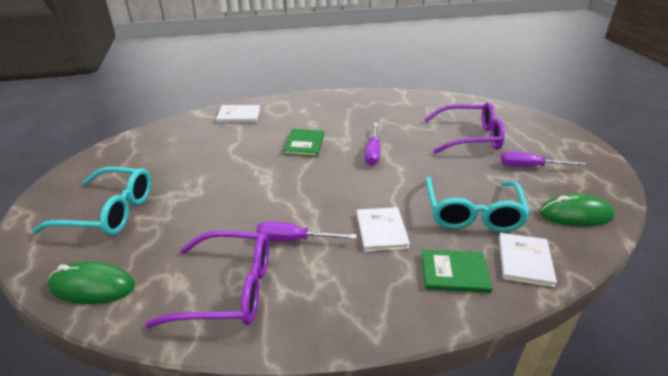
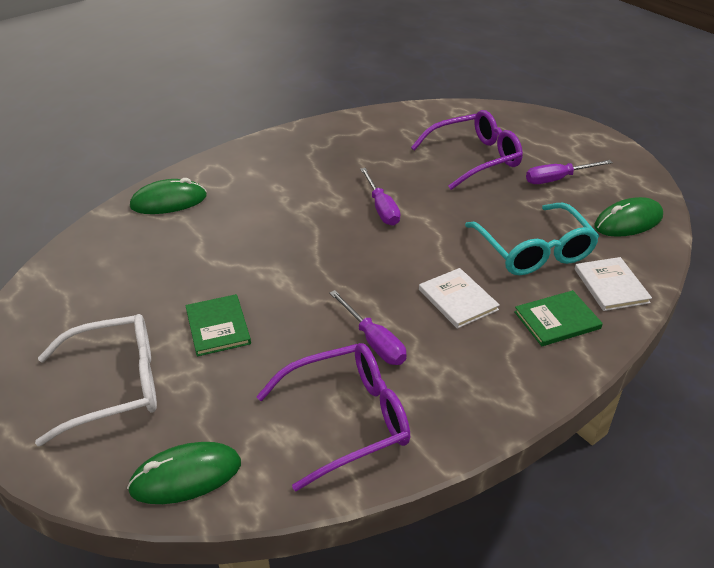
camera: 25 degrees left, 5 degrees up
(109, 212) = (115, 385): turquoise glasses -> white glasses
(239, 115) = (169, 201): white book -> green mouse
(294, 240) = (374, 341): purple screwdriver -> purple screwdriver turned 105 degrees counterclockwise
(304, 144) = (291, 219): green book -> green book (218, 327)

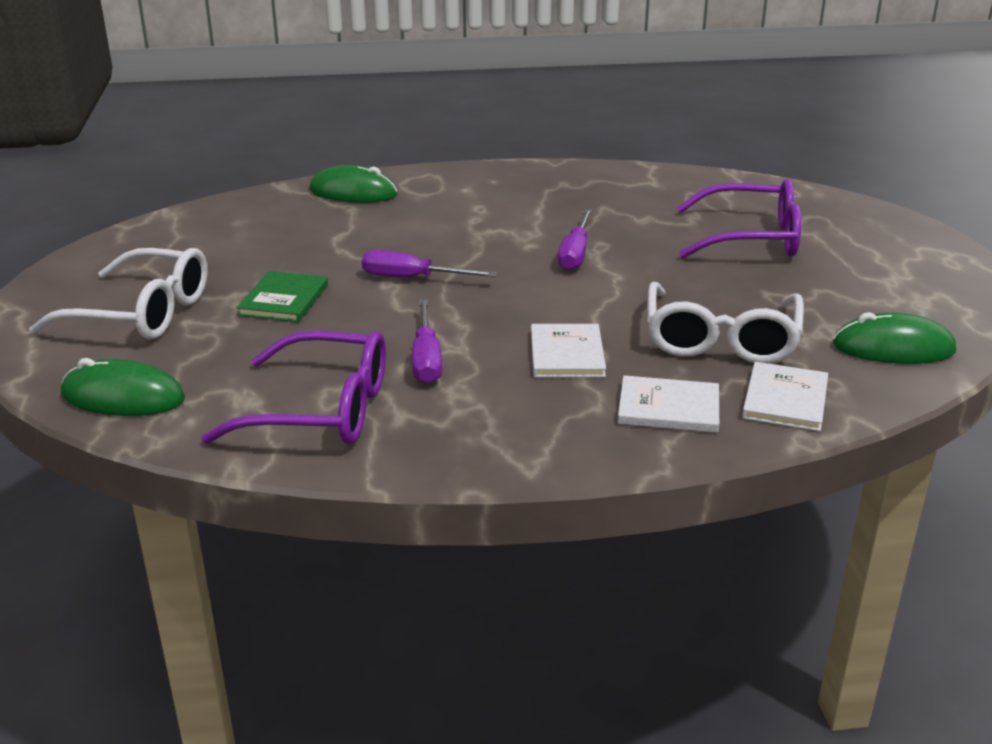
camera: 30 degrees right, 10 degrees down
(534, 250) = (720, 339): turquoise glasses -> white glasses
(557, 179) = (842, 283): purple screwdriver -> purple screwdriver (412, 278)
(557, 320) = (668, 408): green book -> white book

